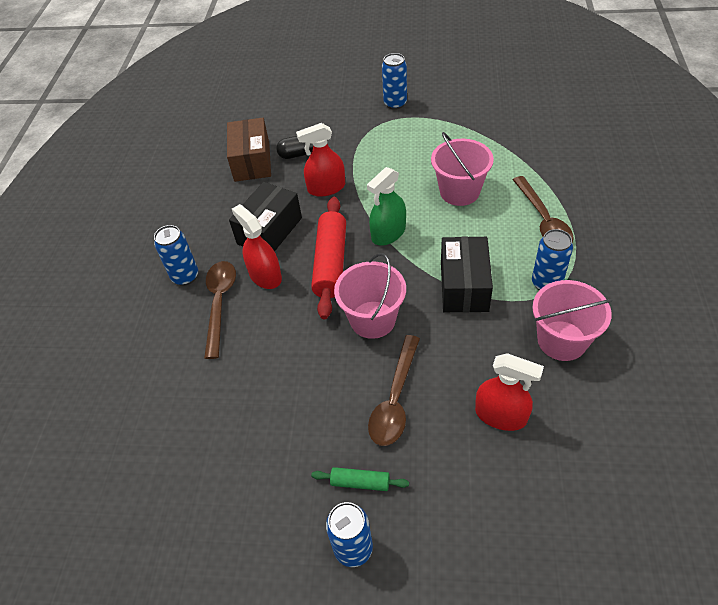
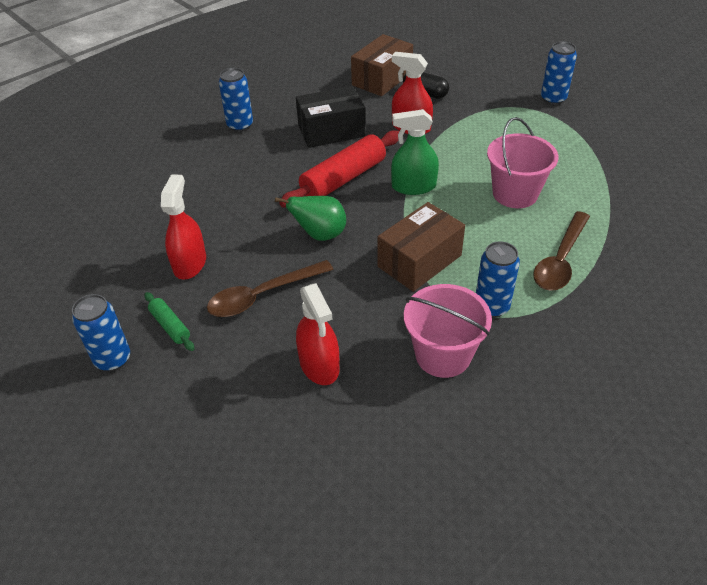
camera: 40 degrees right, 5 degrees down
(220, 304) = (237, 156): brown spoon -> none
(265, 276) = (289, 158): red spray bottle -> red spray bottle (189, 263)
(372, 319) = (320, 235): pink bucket -> green pear
(464, 286) = (419, 261): black box -> brown box

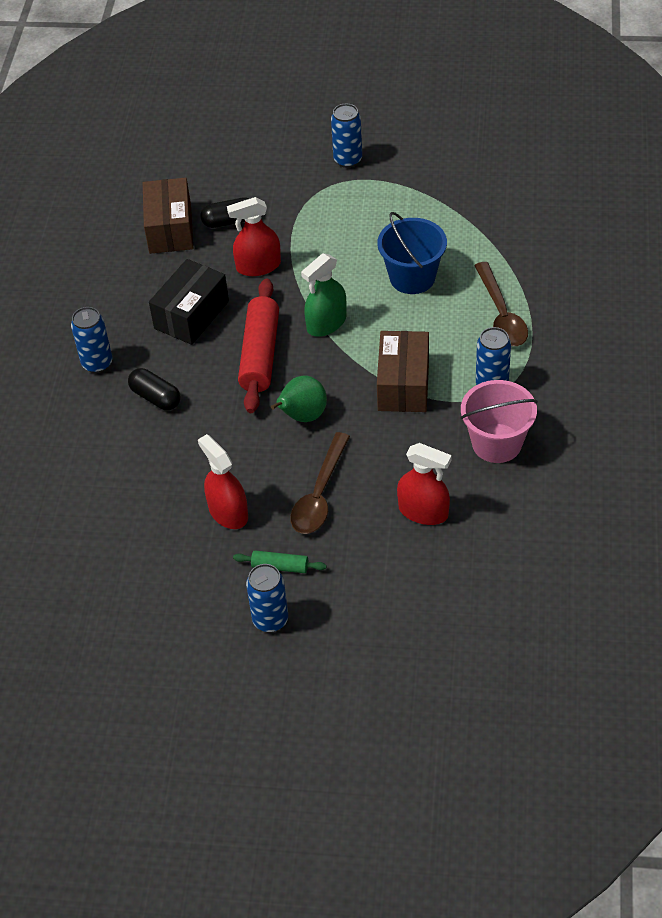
camera: 40 degrees left, 5 degrees up
(245, 164) = (156, 397): none -> black capsule
(515, 193) = (412, 277): pink bucket -> blue bucket

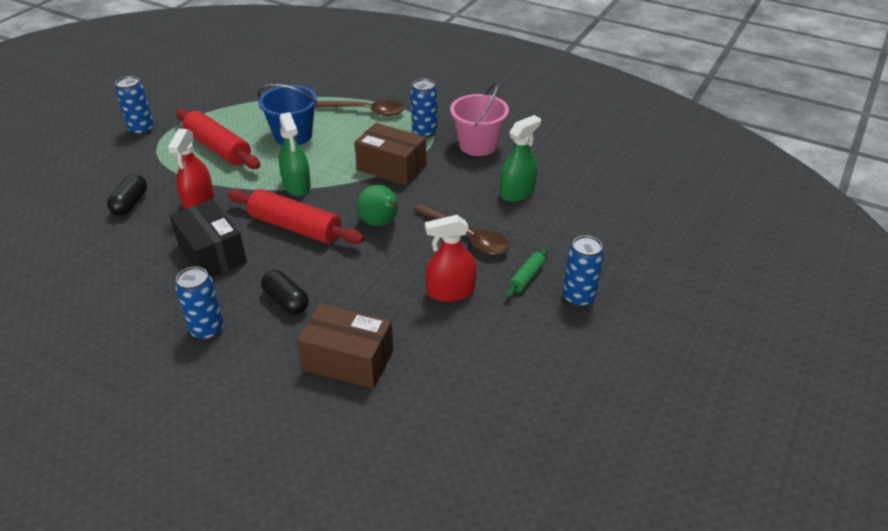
camera: 70 degrees left, 10 degrees down
(156, 397) = (286, 301): black capsule -> black capsule turned 75 degrees clockwise
(170, 229) = (96, 239): brown box -> brown box (348, 360)
(352, 232) = (218, 148): none -> red rolling pin
(423, 511) = (517, 192): red spray bottle -> green spray bottle

